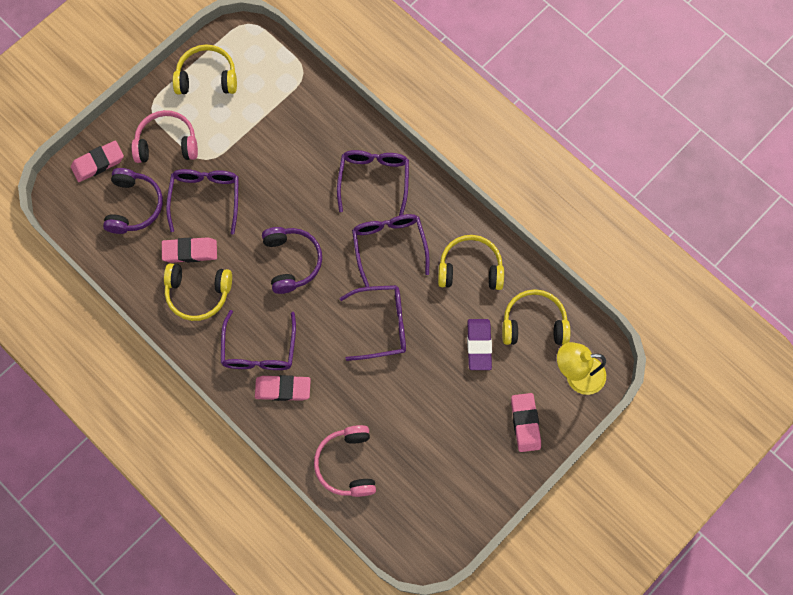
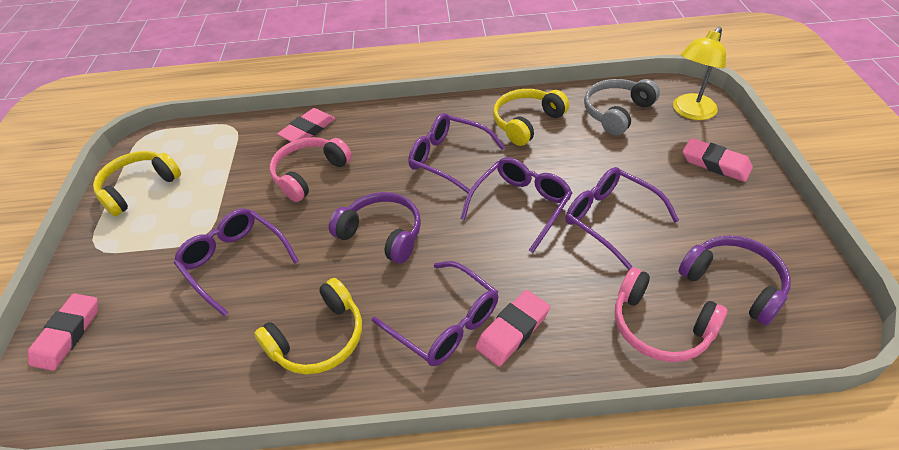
camera: 45 degrees left, 25 degrees down
(134, 206) = (154, 332): purple headphones -> purple headphones (733, 283)
(167, 143) = (143, 257): pink headphones -> pink headphones (310, 174)
(190, 251) = (267, 314): pink eraser -> pink eraser (308, 130)
(374, 180) = (379, 136): purple glasses -> purple glasses (611, 220)
(479, 345) = (606, 153): purple eraser -> none
(534, 323) = (617, 112): yellow headphones -> grey headphones

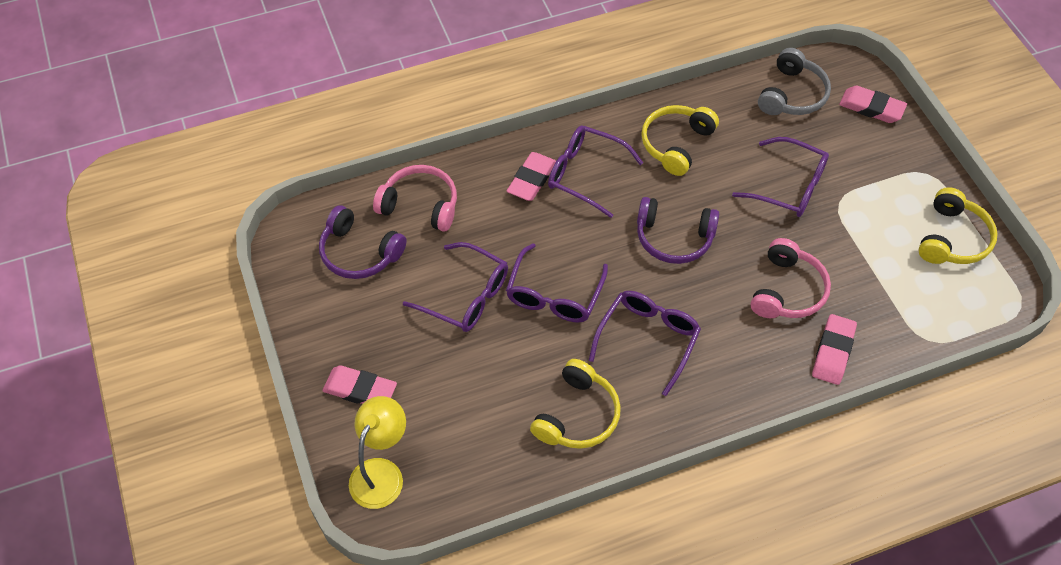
camera: 160 degrees right, 10 degrees up
(68, 334) = (871, 108): pink eraser -> pink eraser turned 60 degrees counterclockwise
(449, 159) = (647, 340): purple glasses -> purple glasses turned 75 degrees counterclockwise
(617, 112) = (471, 455): grey headphones -> grey headphones (792, 94)

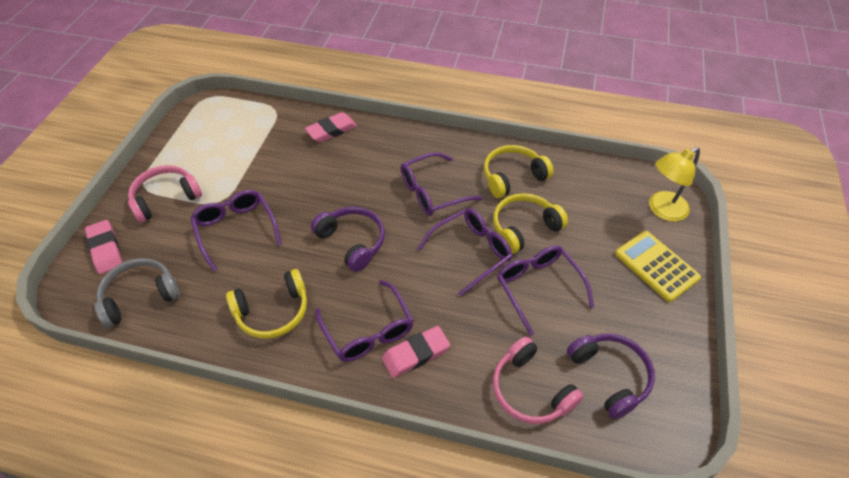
camera: 145 degrees left, 5 degrees down
(360, 390) = (656, 266): pink eraser -> yellow calculator
(787, 290) = (318, 171): pink headphones -> pink headphones (166, 198)
(952, 238) = (188, 144): yellow headphones -> yellow headphones (524, 228)

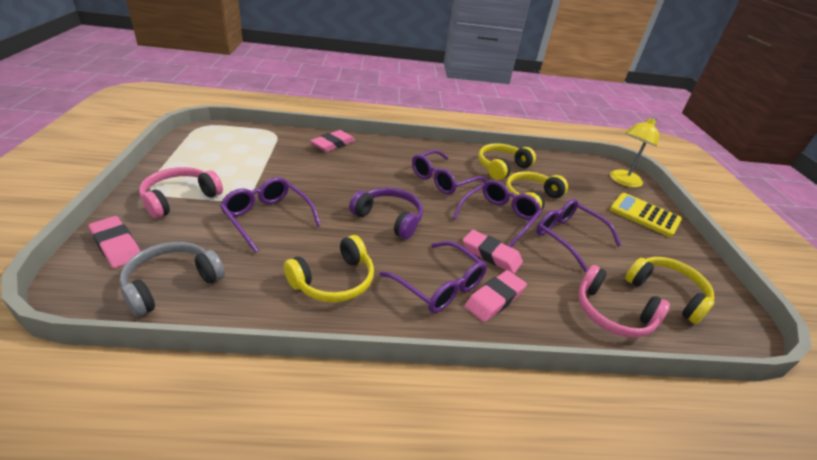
camera: 20 degrees left, 15 degrees down
(438, 300) = (491, 255): none -> pink eraser
(610, 376) = (666, 293): purple headphones -> yellow headphones

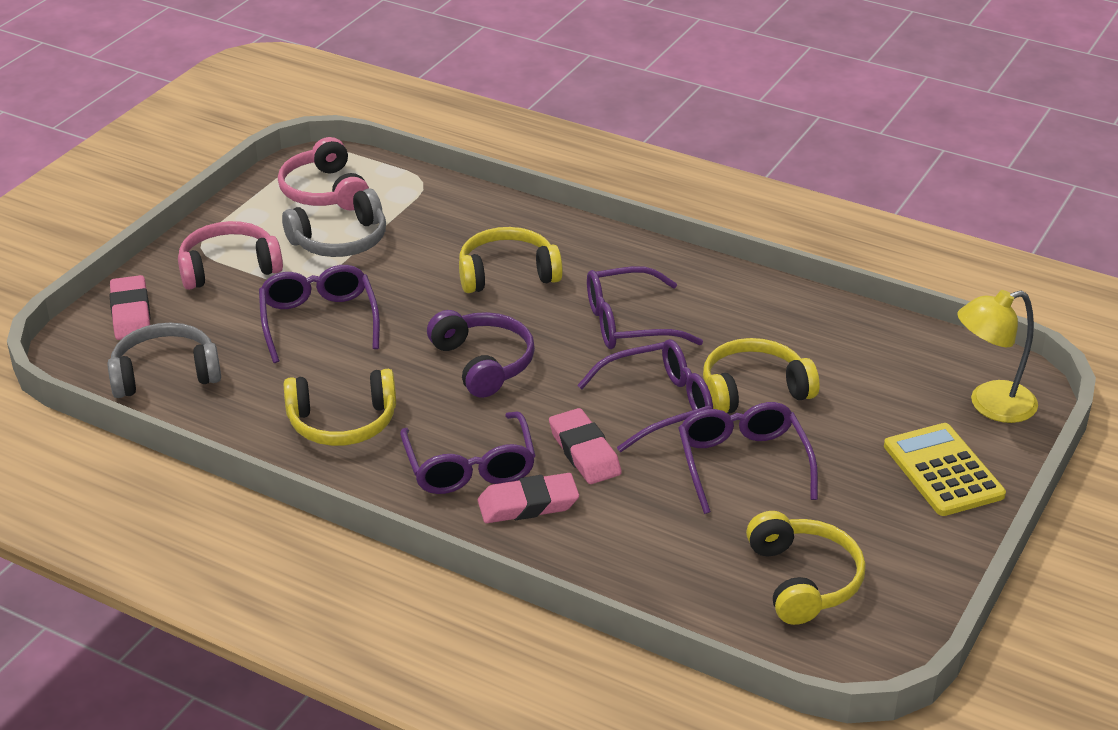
camera: 35 degrees right, 0 degrees up
(247, 169) = (340, 240): none -> grey headphones
(333, 144) = (501, 221): pink eraser -> none
(502, 167) = (765, 325): yellow headphones -> yellow headphones (507, 274)
(612, 313) = (677, 573): pink headphones -> pink headphones (324, 191)

